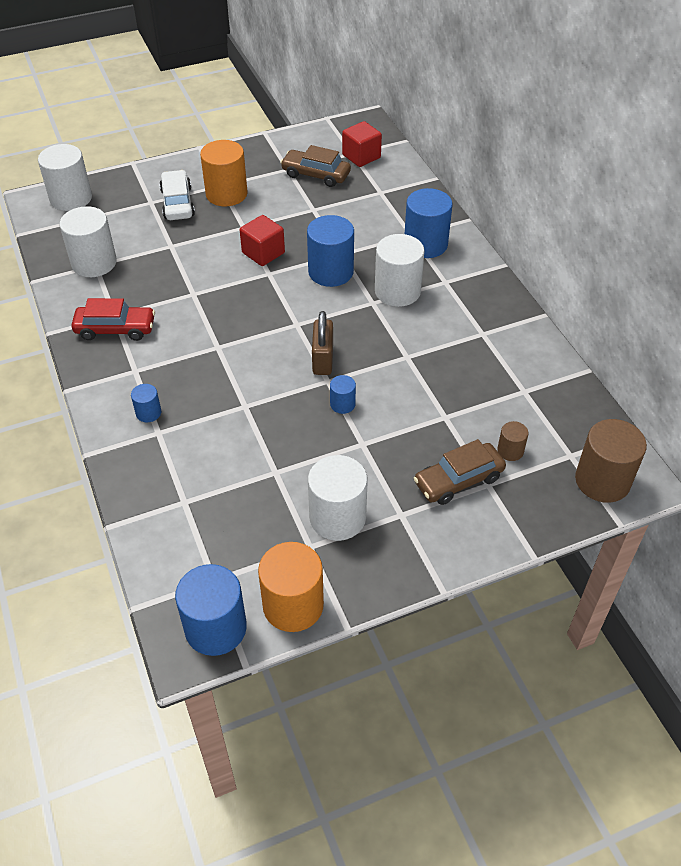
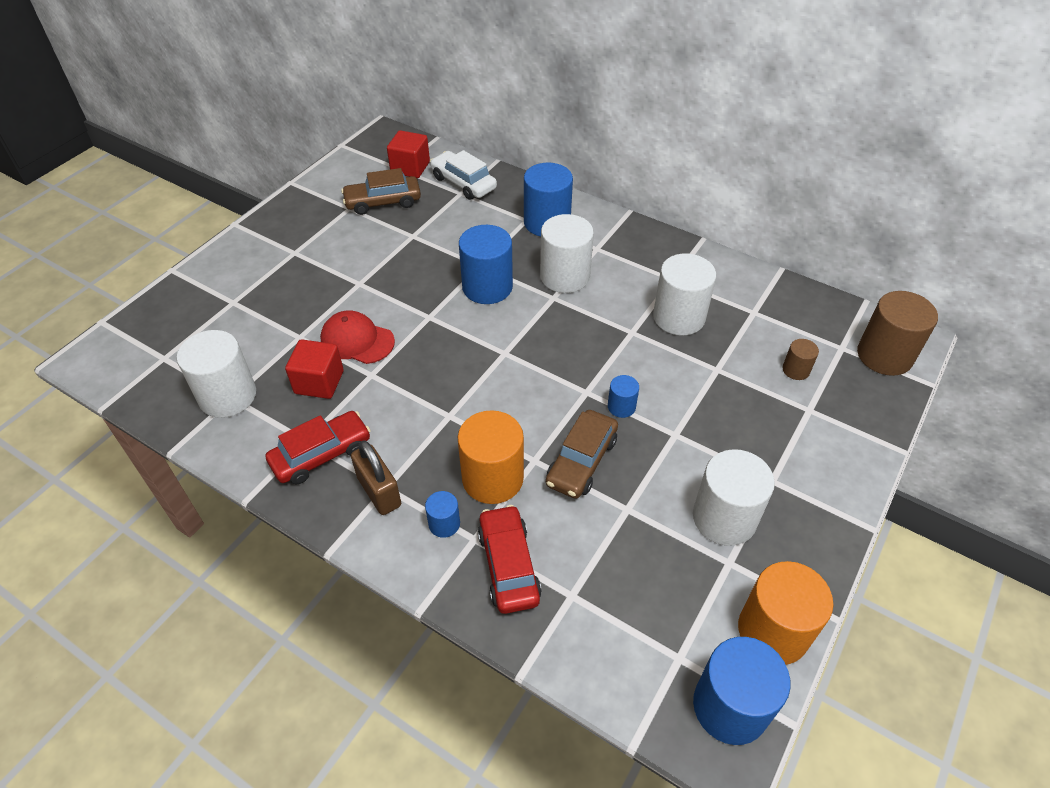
camera: 35 degrees left, 0 degrees up
(71, 198) = (132, 339): white cylinder -> white cylinder (679, 317)
(163, 460) = (508, 565): none -> red car
(177, 203) = (264, 290): white car -> white car (463, 183)
(205, 266) = (357, 340): none -> red cap
(226, 194) = (309, 258): orange cylinder -> orange cylinder (492, 478)
(263, 253) = (404, 299): red cube -> red cube (319, 382)
(323, 359) = (562, 374): brown padlock -> brown padlock (379, 491)
(458, 480) = (784, 420): brown car -> brown car (581, 461)

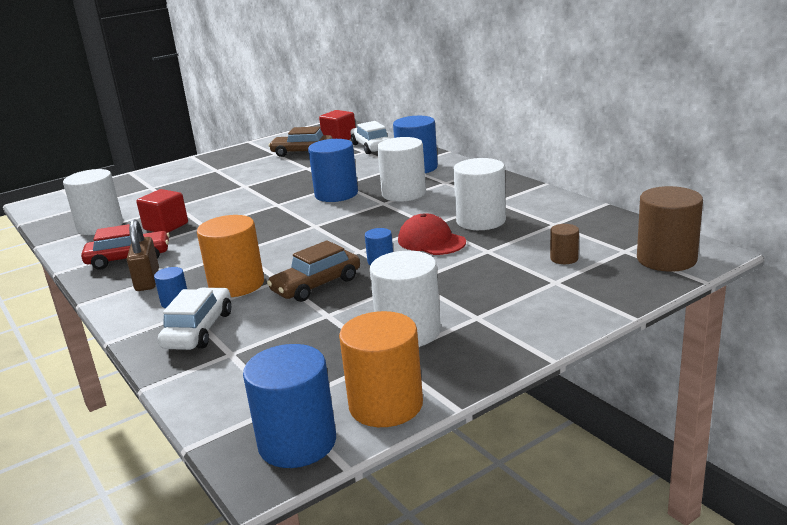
camera: 25 degrees right, 25 degrees down
(357, 340) = (213, 210): red cap -> red cap (431, 241)
(508, 565) = (199, 330): red car -> white car

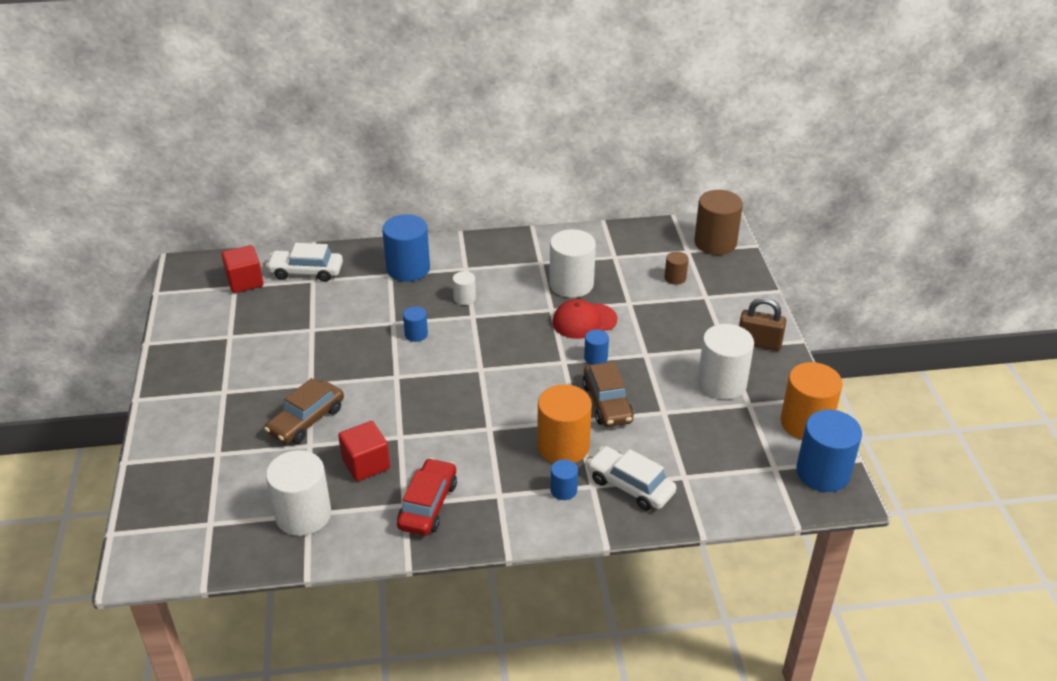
camera: 65 degrees left, 15 degrees up
(147, 280) = (497, 500): brown padlock -> brown padlock (759, 343)
(302, 152) = (254, 318): brown car -> brown car (306, 420)
(336, 194) = (416, 334): blue cylinder -> blue cylinder, size x0.49
(404, 193) = (464, 298): white cylinder -> white cylinder, size x0.49

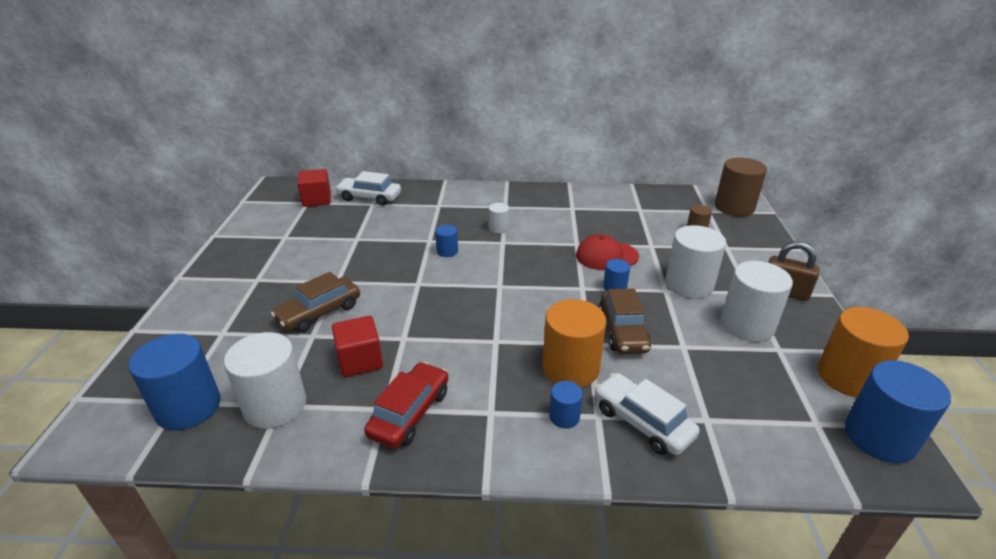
camera: 10 degrees right, 5 degrees down
(408, 269) = (455, 203): blue cylinder -> blue cylinder (188, 407)
(571, 284) = (598, 226): white cylinder -> white cylinder (689, 285)

